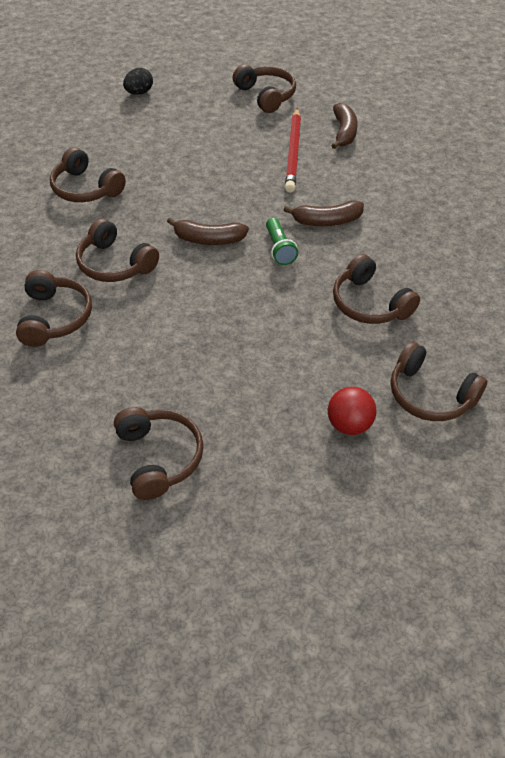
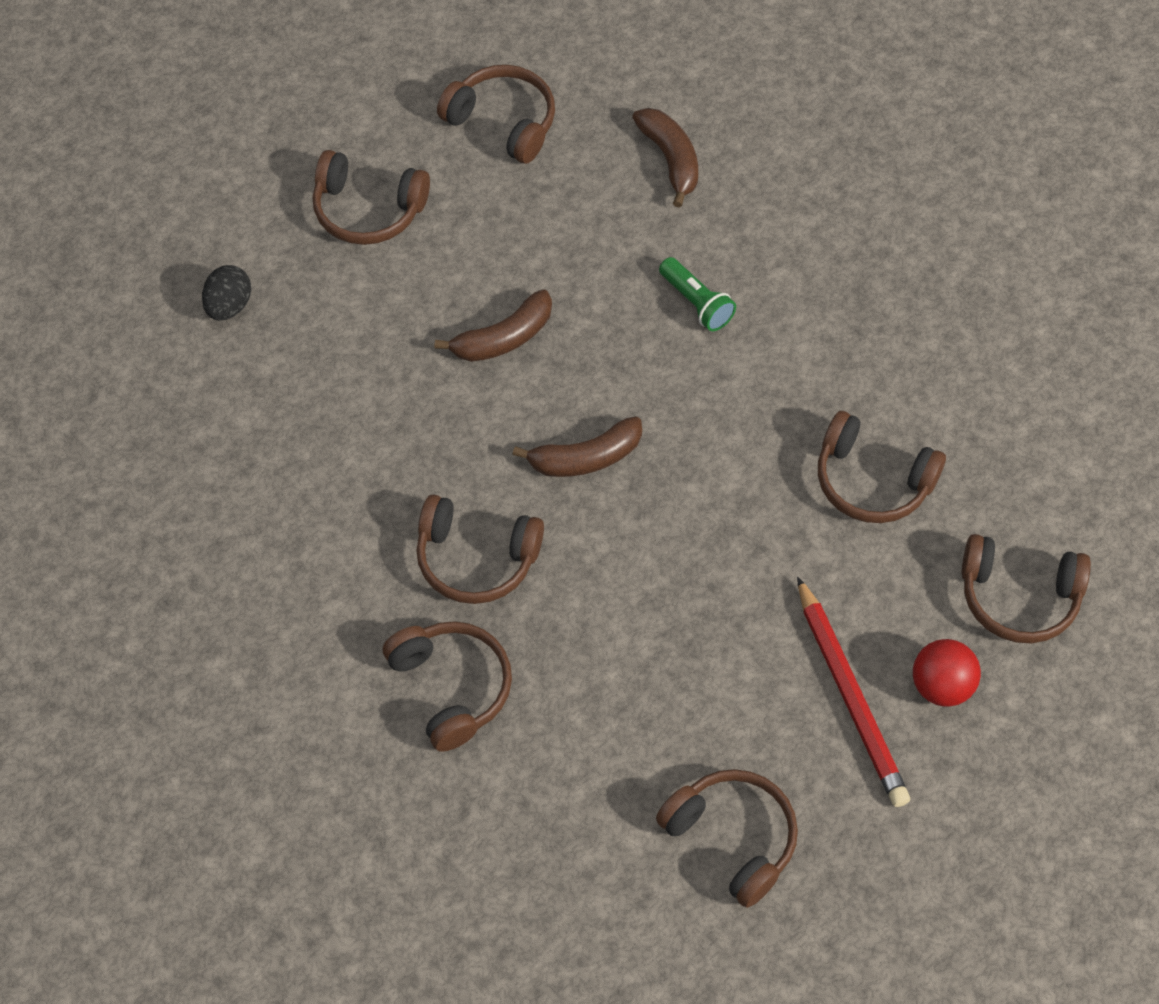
camera: 25 degrees left, 10 degrees up
(86, 189) = (335, 434): brown headphones -> brown headphones (368, 210)
(139, 93) = (286, 193): black egg -> black egg (229, 306)
(279, 249) = (698, 434): green flashlight -> green flashlight (696, 303)
(293, 153) = (615, 234): red pencil -> red pencil (850, 697)
(326, 221) = (738, 354): brown banana -> brown banana (503, 338)

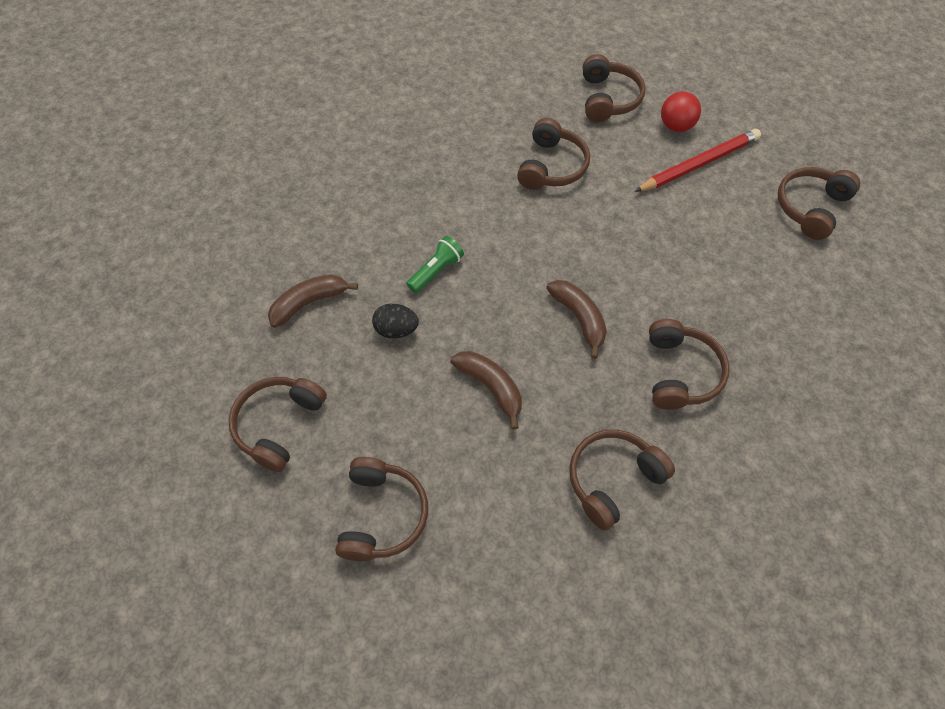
camera: 100 degrees left, 0 degrees up
(229, 306) = (503, 614): black egg -> black egg (396, 330)
(451, 688) = (782, 369): brown headphones -> brown headphones (612, 479)

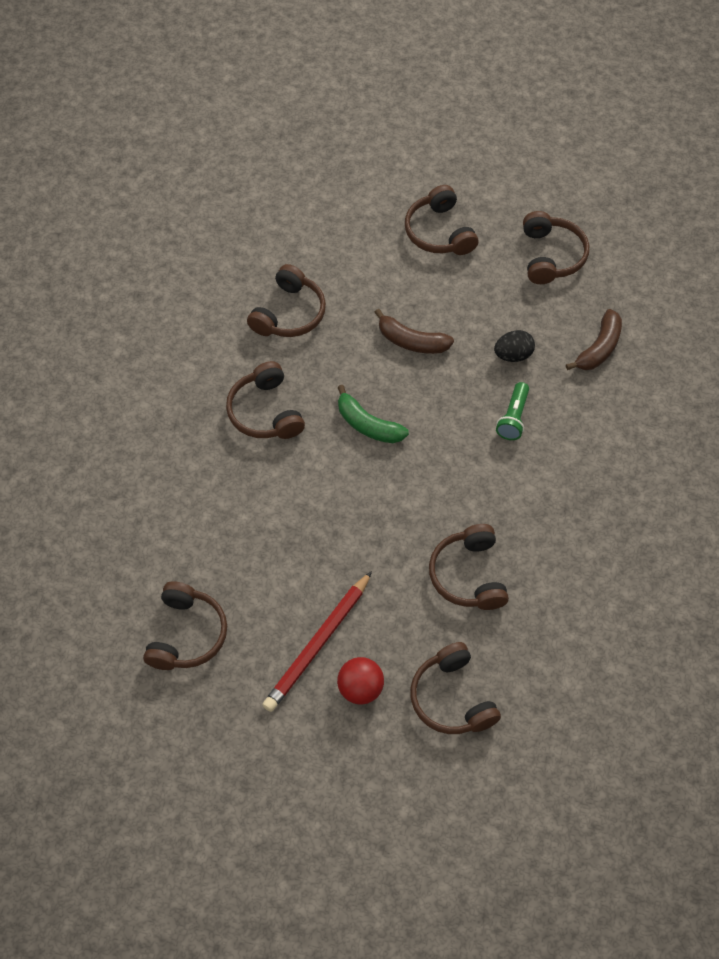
camera: 155 degrees right, 0 degrees up
(579, 318) = (367, 425): brown banana -> green banana

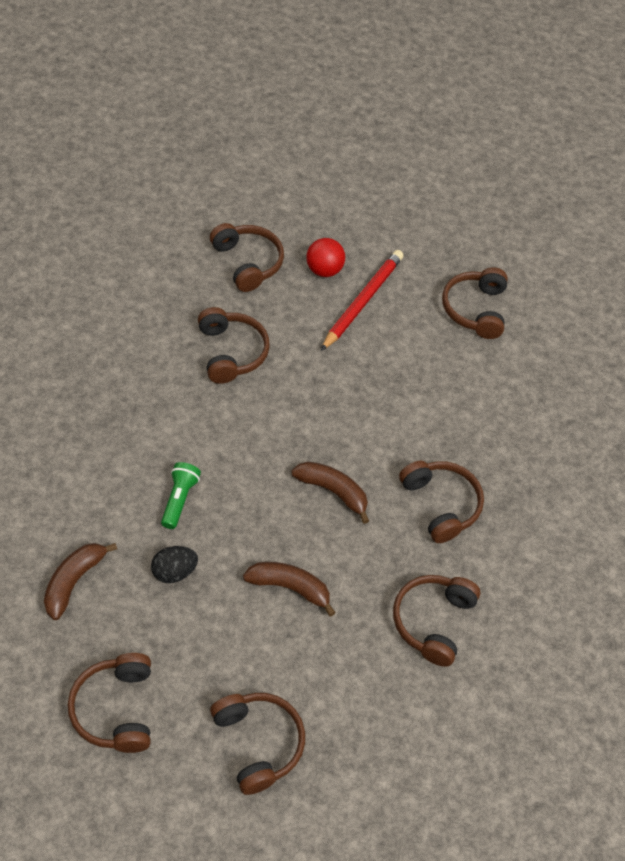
camera: 170 degrees right, 5 degrees down
(367, 425) = (333, 491): green banana -> brown banana

